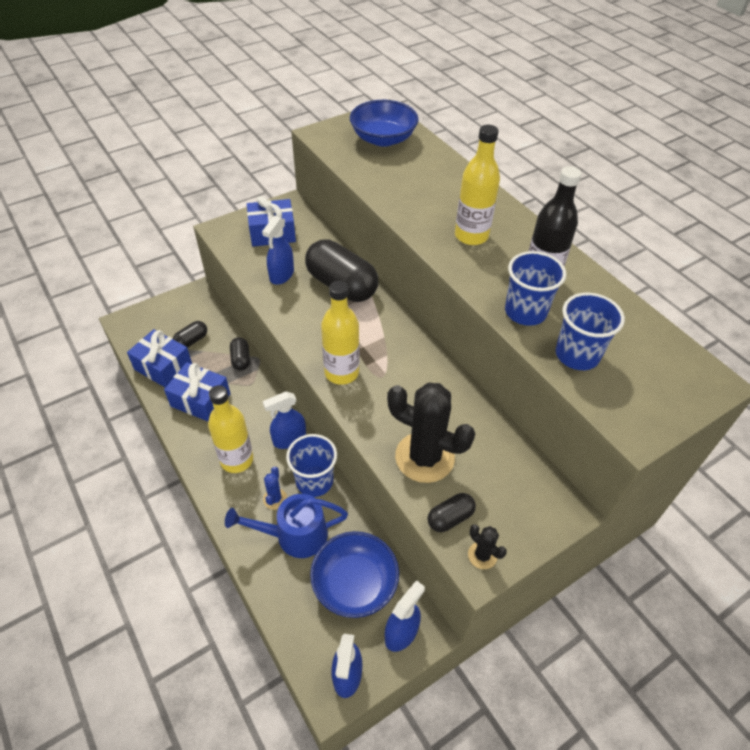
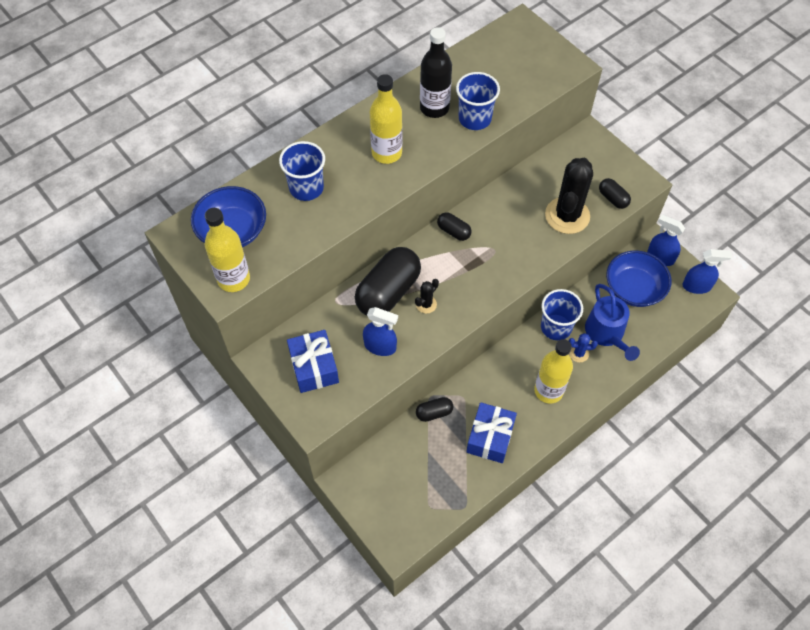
camera: 95 degrees left, 10 degrees up
(163, 367) = (455, 485): blue gift -> none
(192, 341) = (415, 466): black capsule -> black capsule (453, 231)
(289, 439) = (519, 353): blue spray bottle -> none
(341, 372) = (496, 279): yellow bottle -> yellow bottle (233, 279)
(482, 555) = (635, 180): black cactus -> black cactus (426, 304)
(577, 355) = (513, 91): blue cup -> blue cup (306, 188)

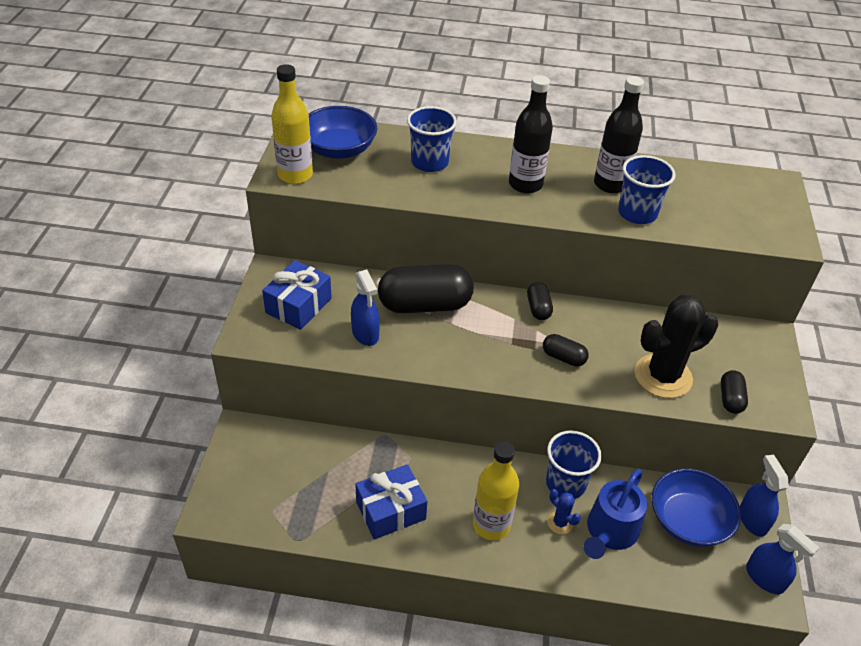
camera: 45 degrees right, 15 degrees down
(386, 153) = (525, 184): yellow bottle -> black bottle
(426, 304) = (442, 337): black cactus -> none
(434, 413) = (371, 449): black capsule -> black capsule (563, 357)

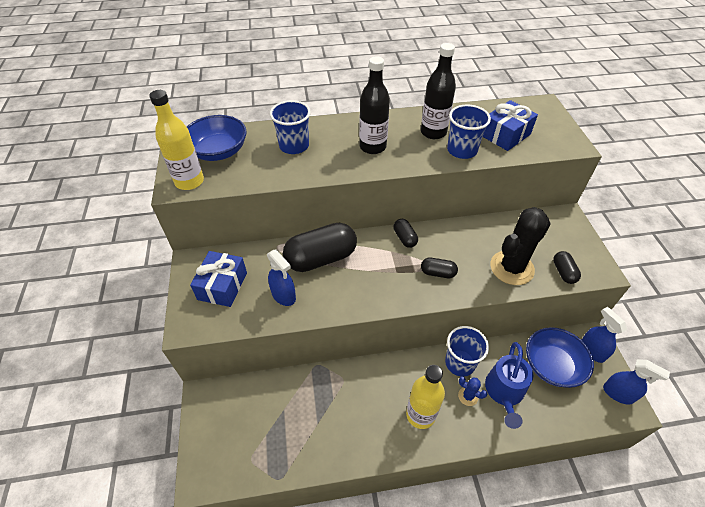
camera: 15 degrees left, 5 degrees up
(391, 510) = (343, 428): blue gift -> blue gift (505, 135)

